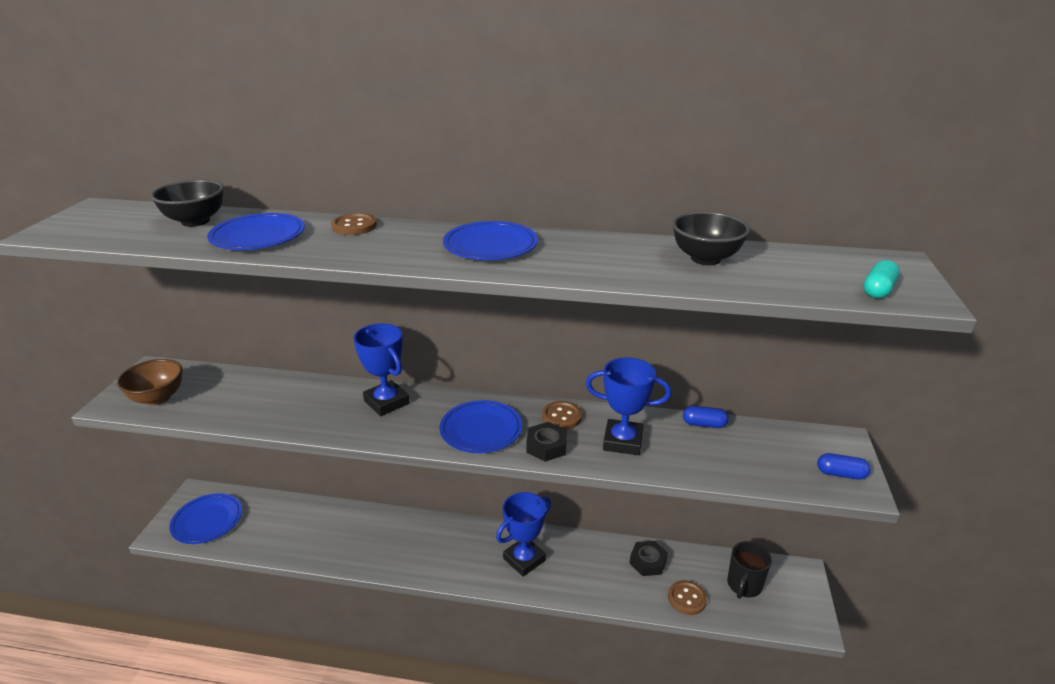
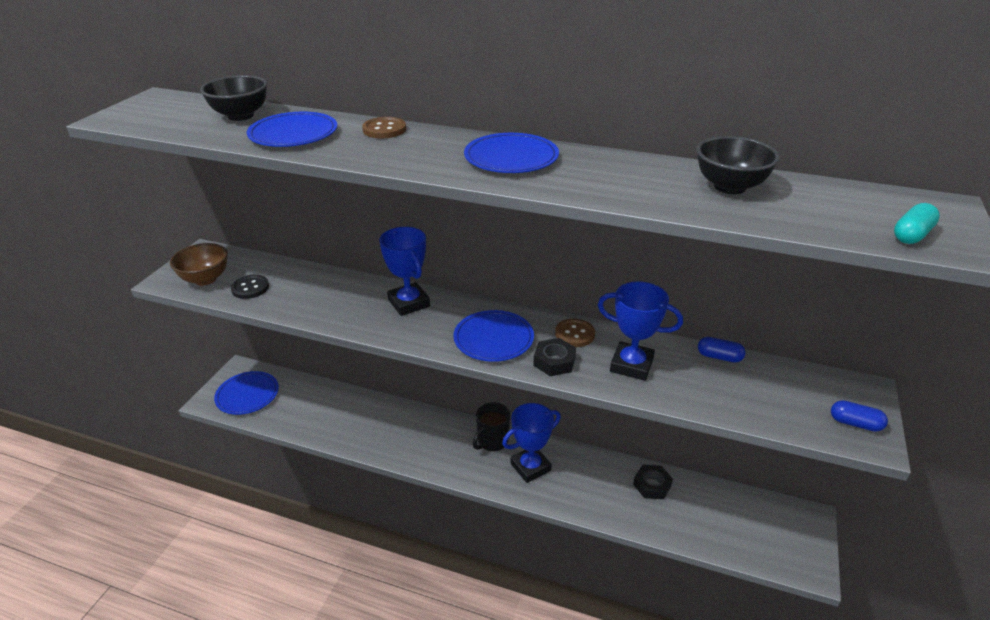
camera: 10 degrees right, 5 degrees up
(210, 403) = (250, 288): none -> black button
(687, 598) = (685, 526): brown button -> none
(744, 585) = (746, 521): black mug -> black mug (492, 441)

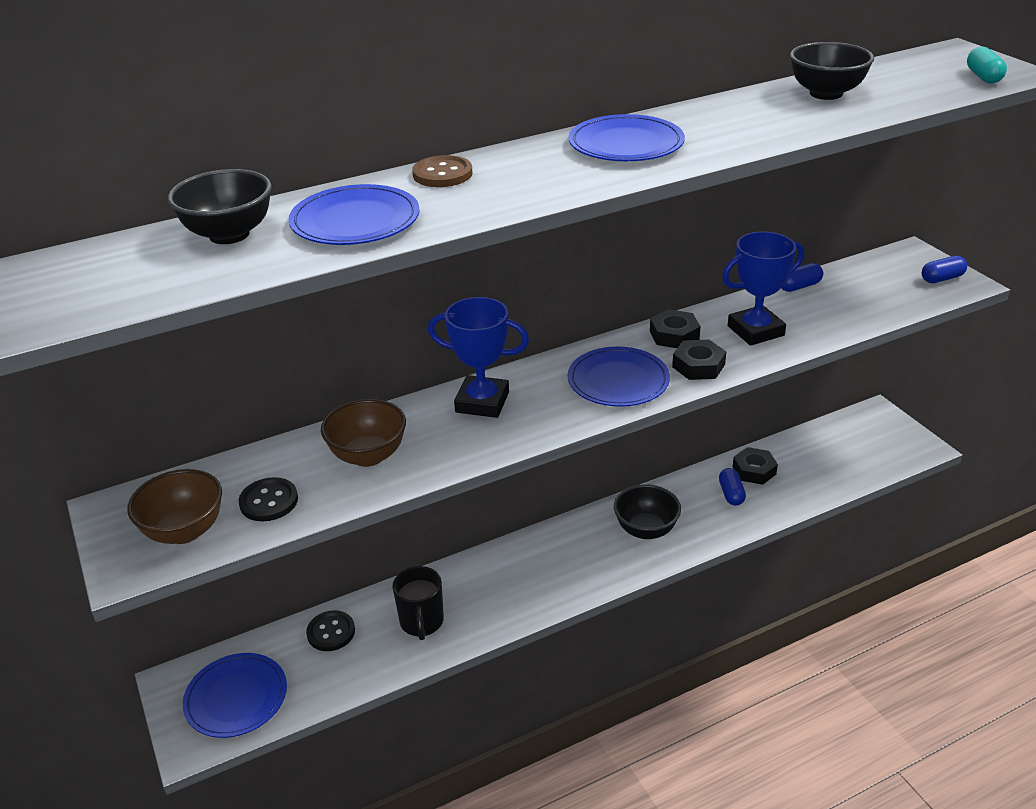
camera: 45 degrees left, 0 degrees up
(318, 295) = (368, 456): none -> brown bowl
(318, 396) = (331, 632): none -> black button
(492, 441) = (581, 535): black mug -> black mug (421, 622)
(530, 467) = (646, 530): blue trophy -> black bowl
(574, 334) = (674, 335): brown button -> black nut
(614, 487) = (731, 494): none -> blue capsule

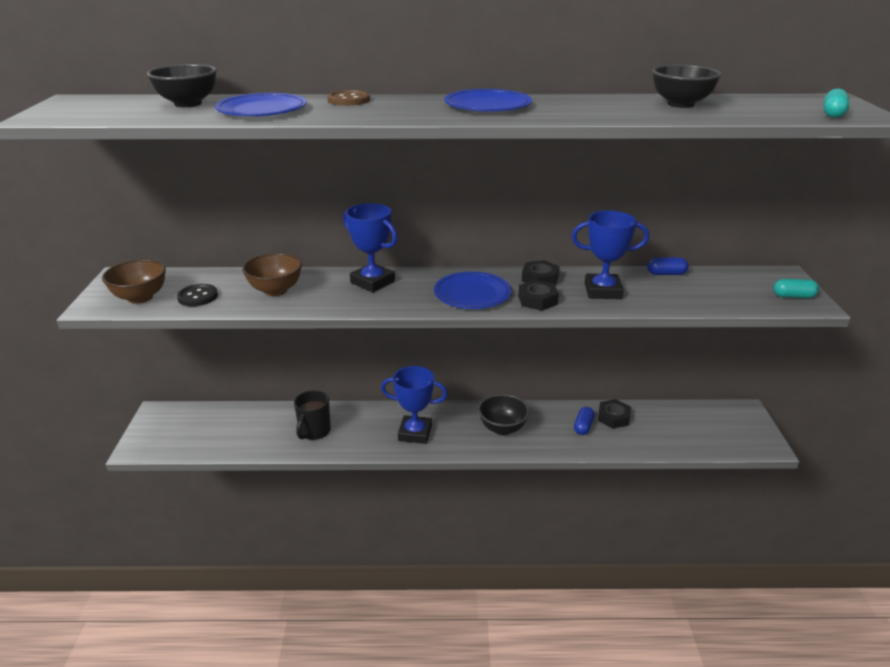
camera: 25 degrees right, 5 degrees down
(236, 698) = (180, 433): blue plate -> none
(331, 632) = (259, 418): black button -> none
(549, 575) = (415, 433): none -> blue trophy
(942, 278) = (793, 296): blue capsule -> turquoise capsule

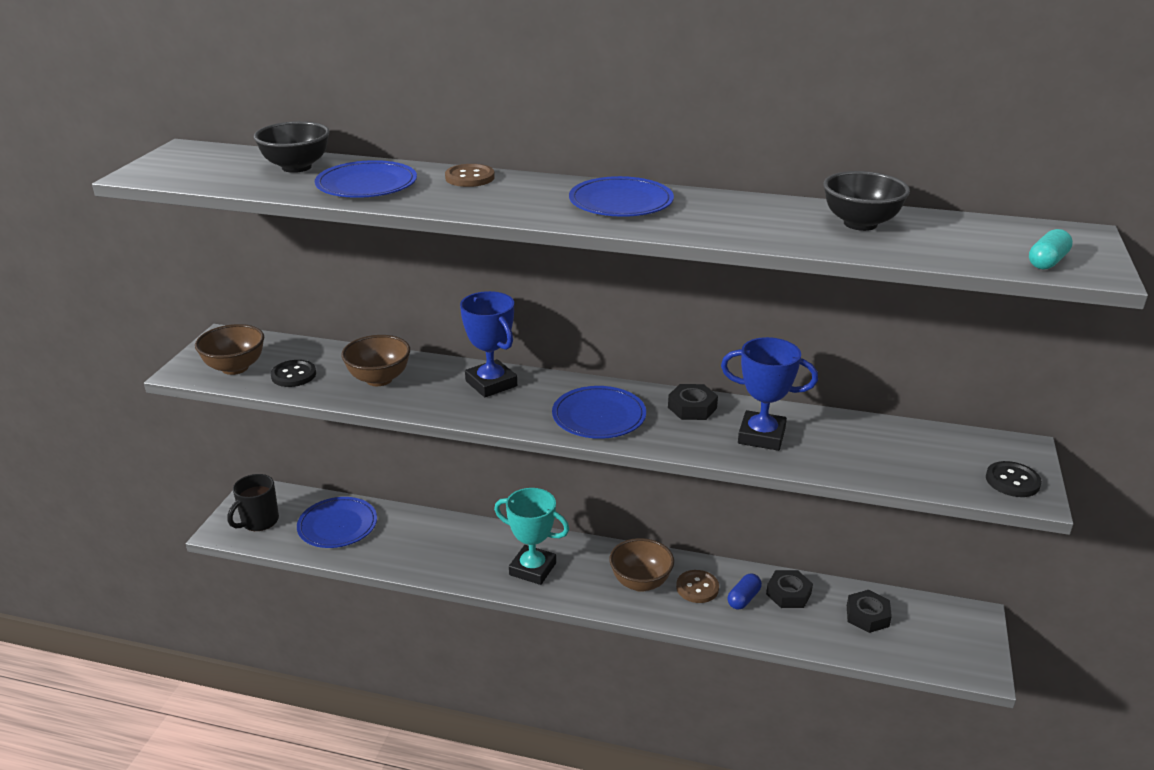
camera: 15 degrees right, 0 degrees up
(239, 427) = (337, 525): none -> blue plate
(314, 431) = (418, 546): black mug -> black mug (259, 521)
(415, 433) = (532, 569): blue trophy -> turquoise trophy
(502, 428) = (640, 582): black bowl -> brown bowl
(537, 300) = (673, 436): black nut -> black nut (867, 616)
(546, 425) = (697, 588): none -> brown button
(666, 274) = (859, 423): blue capsule -> none
(793, 296) = (1012, 481): turquoise capsule -> black button

